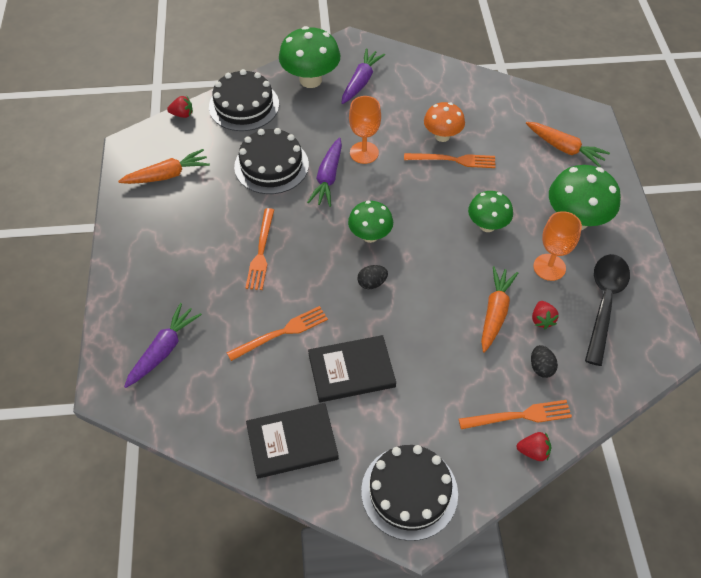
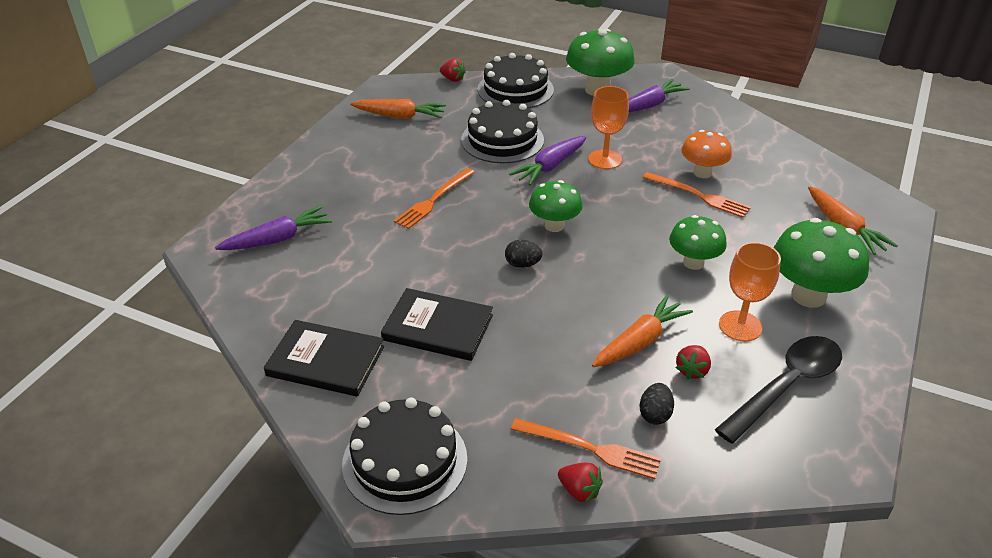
camera: 30 degrees right, 15 degrees down
(281, 333) = (396, 269): orange fork -> none

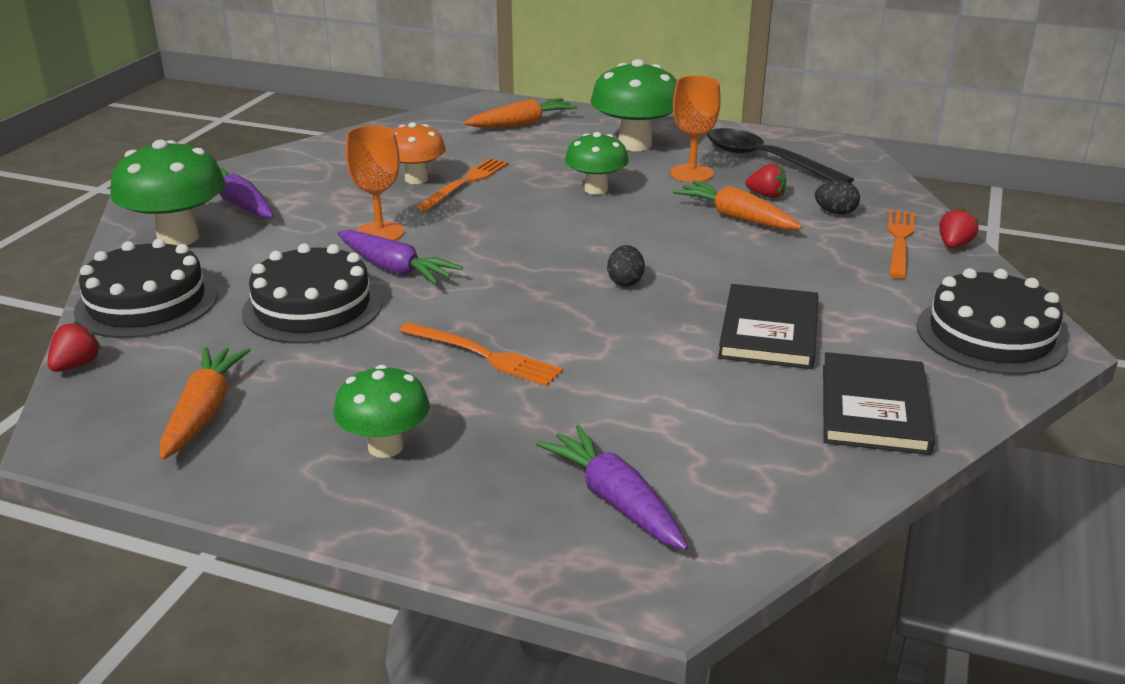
camera: 95 degrees left, 10 degrees down
(554, 225) = (538, 264): green mushroom -> green mushroom (385, 447)

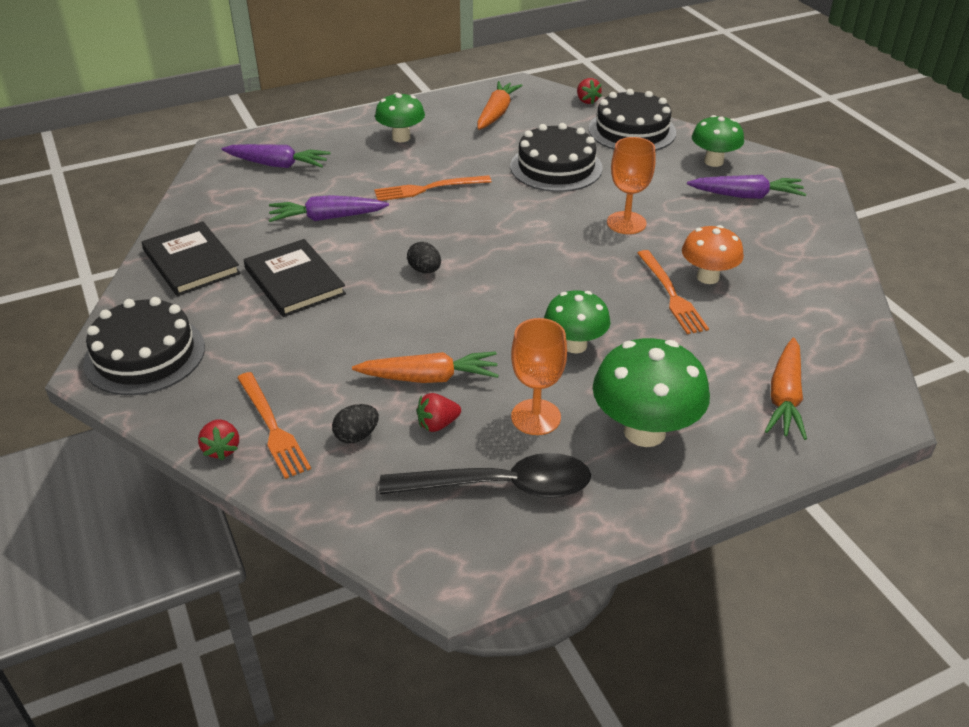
camera: 135 degrees right, 10 degrees up
(178, 238) = (713, 161): green mushroom -> green mushroom, size x0.64
(204, 412) = (496, 113): orange carrot -> orange carrot turned 120 degrees counterclockwise
(395, 269) = (566, 207): purple carrot -> purple carrot (327, 218)

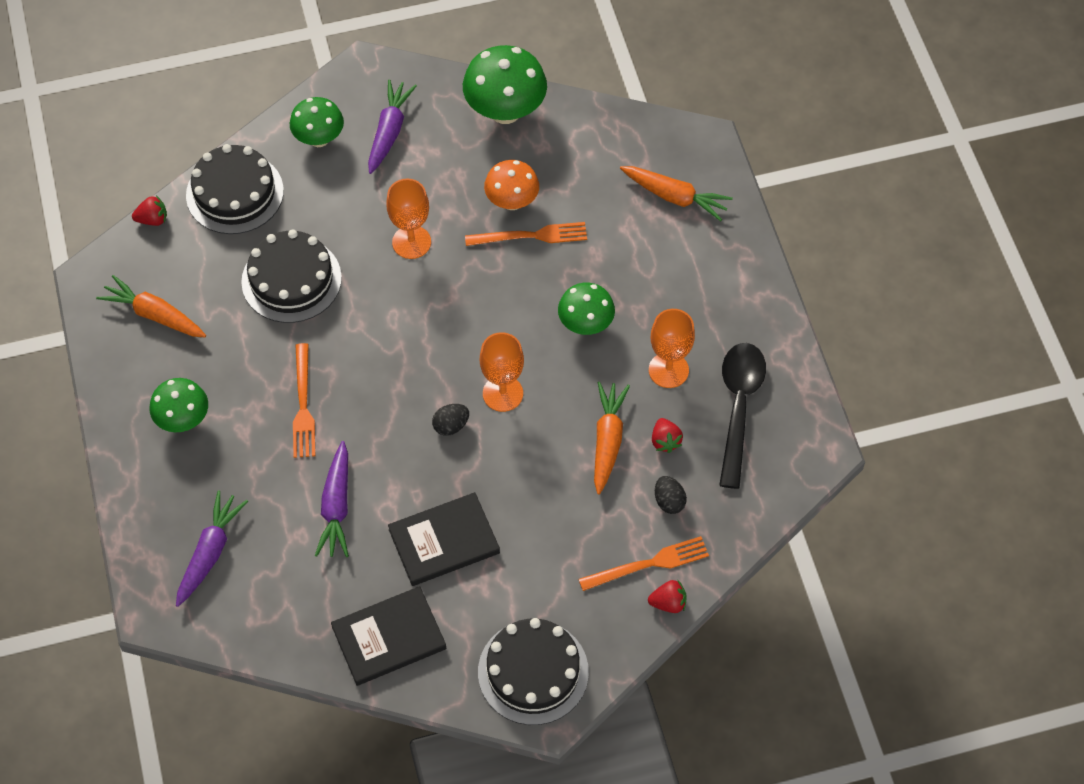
camera: 80 degrees left, 20 degrees up
(470, 298) = (502, 393): none -> orange goblet
(644, 431) = (696, 300): green mushroom -> green mushroom (505, 111)

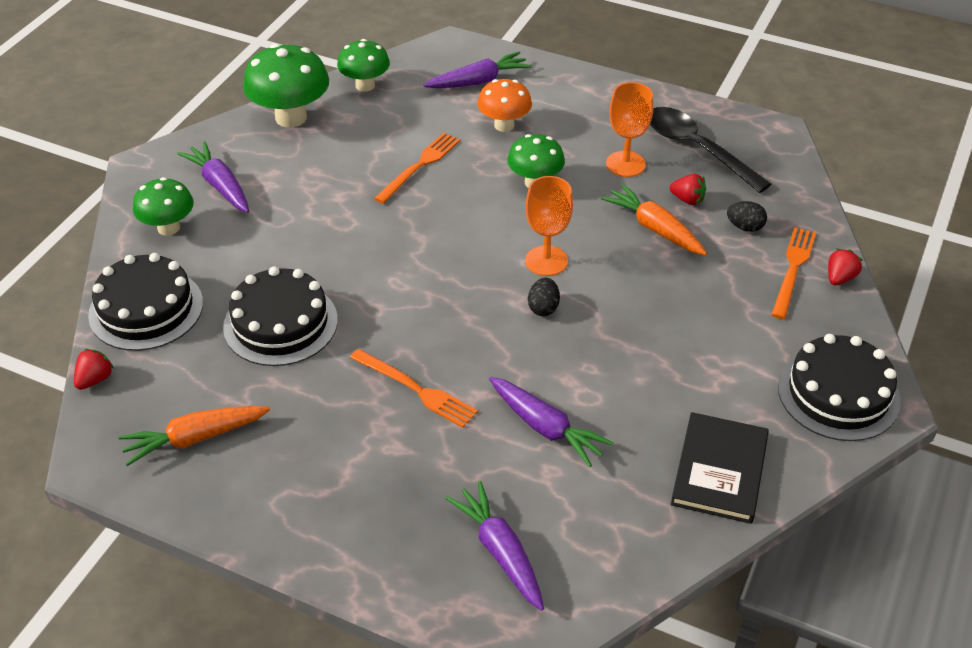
camera: 50 degrees left, 15 degrees down
(183, 420) = (333, 485): green mushroom -> green mushroom (365, 85)
(411, 242) = (339, 231): orange goblet -> none
(444, 541) = (653, 376): black book -> none
(512, 201) = (375, 158): orange mushroom -> orange mushroom (504, 125)
(674, 197) = (478, 81): orange carrot -> purple carrot

